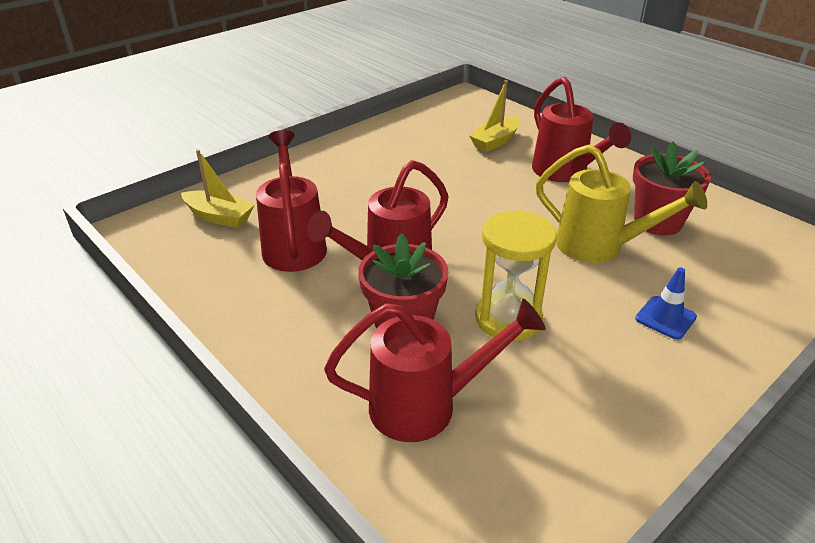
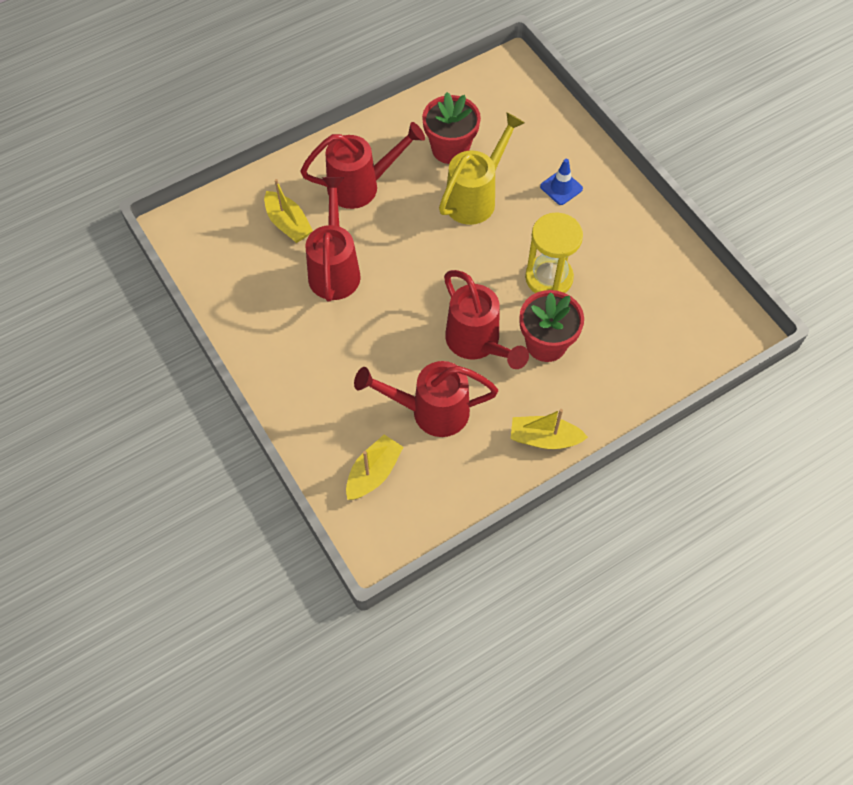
camera: 80 degrees left, 25 degrees up
(260, 335) = (544, 438): none -> yellow boat
(426, 406) = (623, 342): red watering can -> red watering can (335, 269)

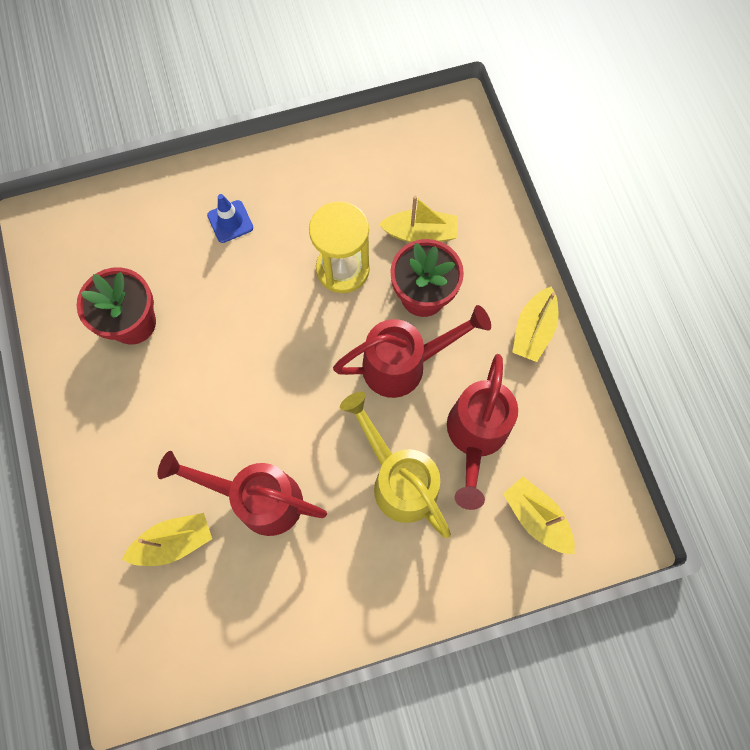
camera: 75 degrees left, 10 degrees up
(361, 186) = (149, 439): red watering can -> none
(475, 197) = (212, 314): yellow watering can -> yellow watering can (399, 480)
(605, 328) = (420, 233): none -> yellow boat

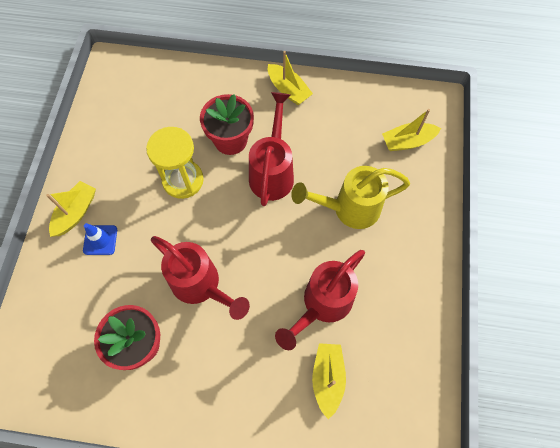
camera: 65 degrees left, 5 degrees down
(420, 233) = (185, 122): yellow boat -> yellow boat (76, 212)
(475, 436) = (341, 152): red watering can -> red watering can (201, 285)

